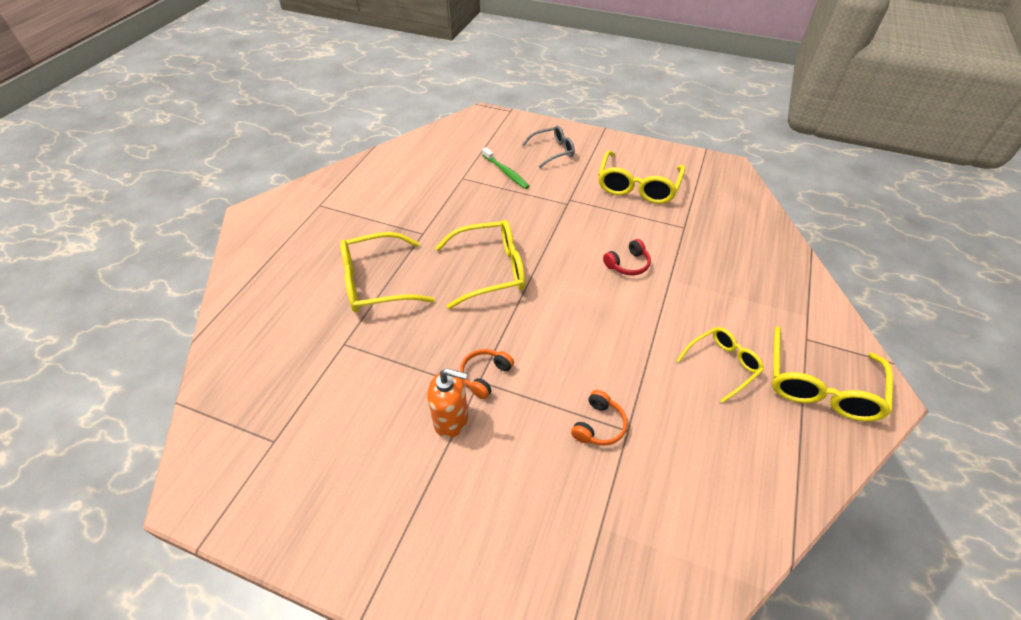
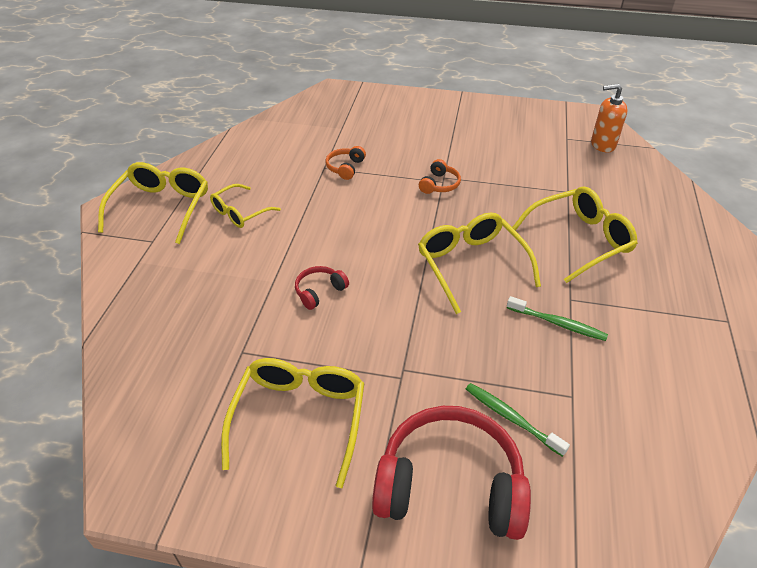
camera: 170 degrees right, 5 degrees down
(444, 218) = (557, 323): none -> green toothbrush
(451, 420) = (453, 159): orange soap dispenser -> orange soap dispenser (602, 145)
(489, 270) = (472, 266): yellow glasses -> yellow glasses turned 90 degrees clockwise
(552, 151) = (450, 484): grey glasses -> red headphones

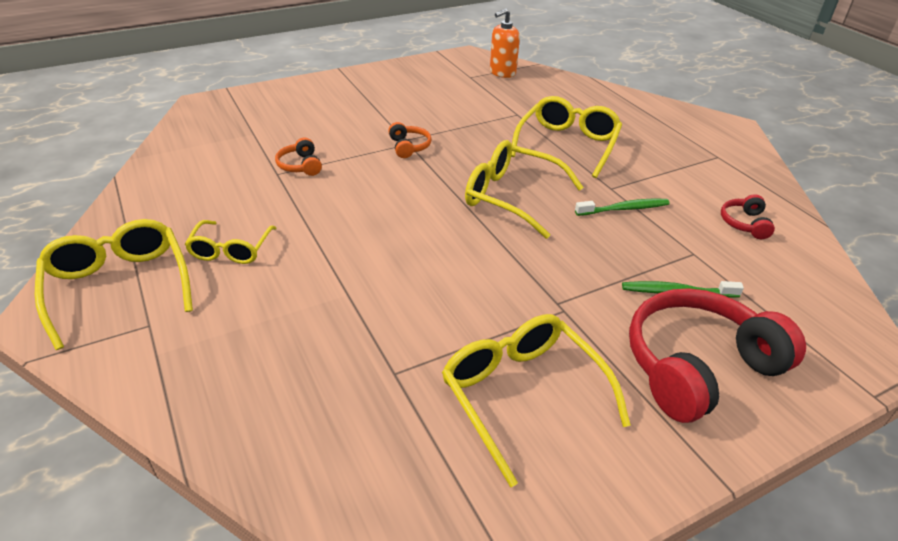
camera: 40 degrees left, 5 degrees down
(319, 291) = (406, 280): red headphones -> red headphones (744, 223)

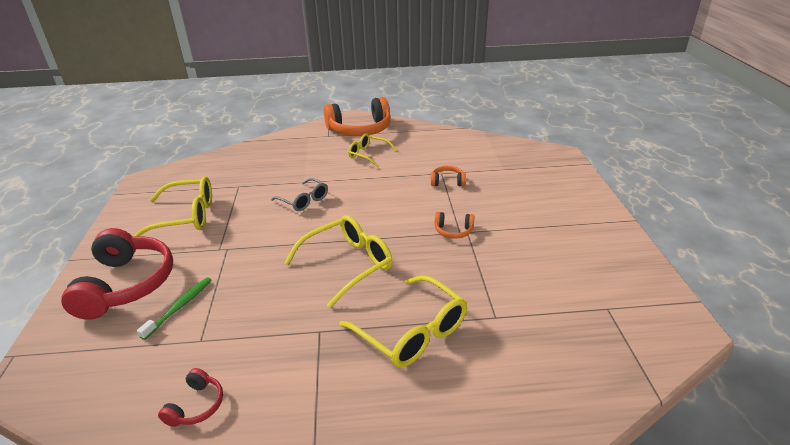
camera: 115 degrees right, 5 degrees down
(119, 287) = (360, 130): yellow glasses -> orange headphones
(402, 274) = (303, 200): none -> grey glasses
(502, 73) = (620, 342): orange soap dispenser -> none
(624, 209) = (285, 325): green toothbrush -> none
(744, 223) = (196, 406): red headphones -> red headphones turned 75 degrees clockwise

